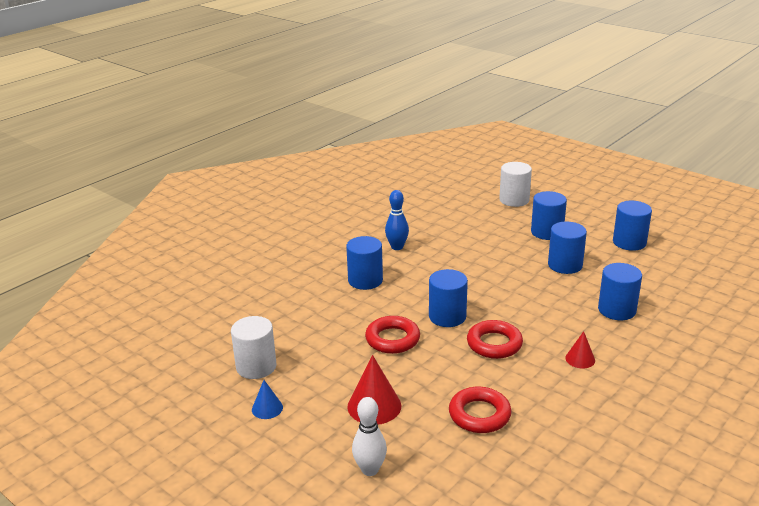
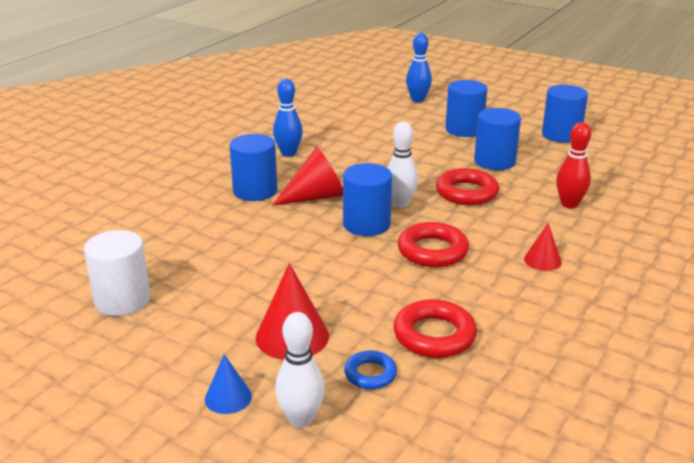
camera: 10 degrees left, 0 degrees up
(267, 408) = (143, 351): blue cone -> blue cone (228, 397)
(392, 339) = (302, 254): red ring -> red ring (466, 193)
(412, 289) = (316, 197): none -> red cone
(425, 441) = (370, 374): none -> blue ring
(478, 299) = (400, 203): none -> white bowling pin
(514, 200) = (418, 100): white cylinder -> blue bowling pin
(617, 310) = (569, 204): blue cylinder -> red bowling pin

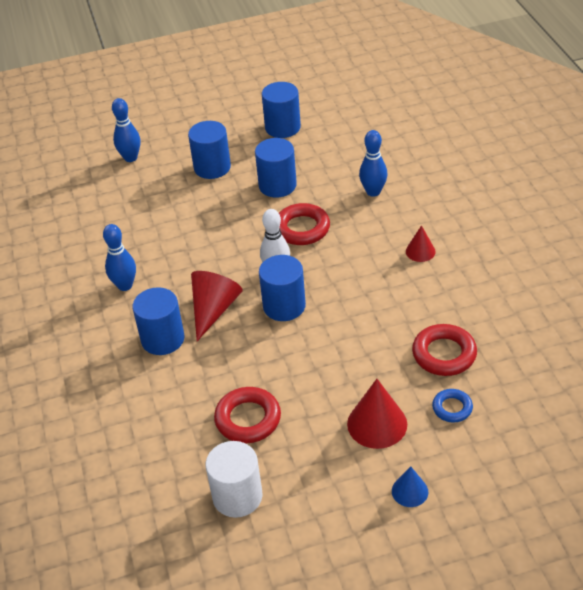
camera: 45 degrees left, 15 degrees up
(301, 419) = (463, 466): white bowling pin -> none
(432, 251) = (354, 294): red ring -> red ring (248, 419)
(569, 204) = (373, 192): red bowling pin -> blue bowling pin

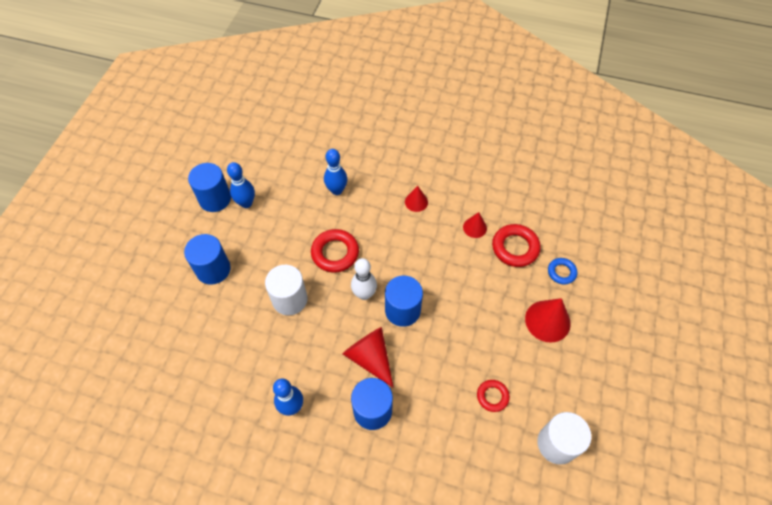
camera: 60 degrees left, 15 degrees up
(130, 158) = (142, 319): blue bowling pin -> blue bowling pin (246, 203)
(226, 227) = (290, 299): none -> white cylinder
(248, 419) = (492, 396): red ring -> red ring, size x0.60
(277, 185) = (275, 240): blue cylinder -> none
(409, 491) = (612, 337): blue cone -> none
(436, 310) = (475, 227): none -> red cone

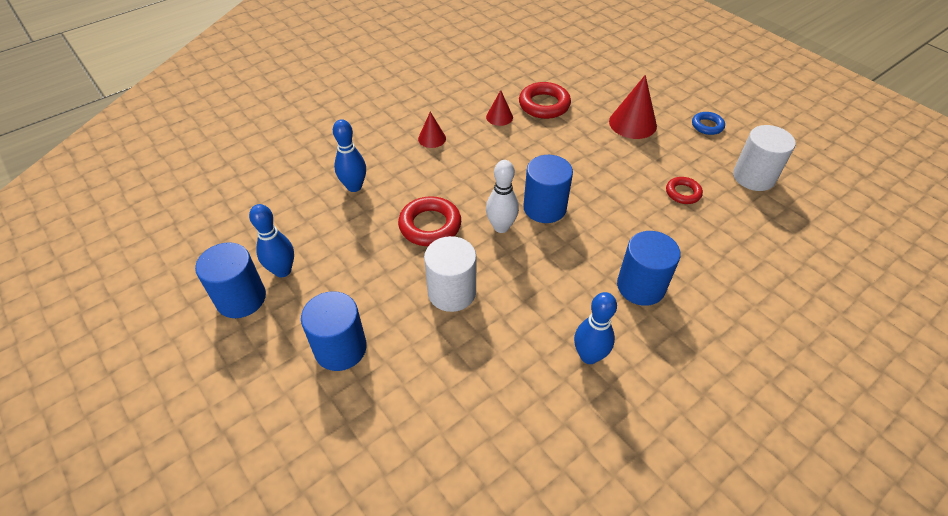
camera: 55 degrees left, 10 degrees down
(370, 357) = (578, 258): red cone -> none
(561, 272) = (592, 92): blue ring -> blue ring (707, 126)

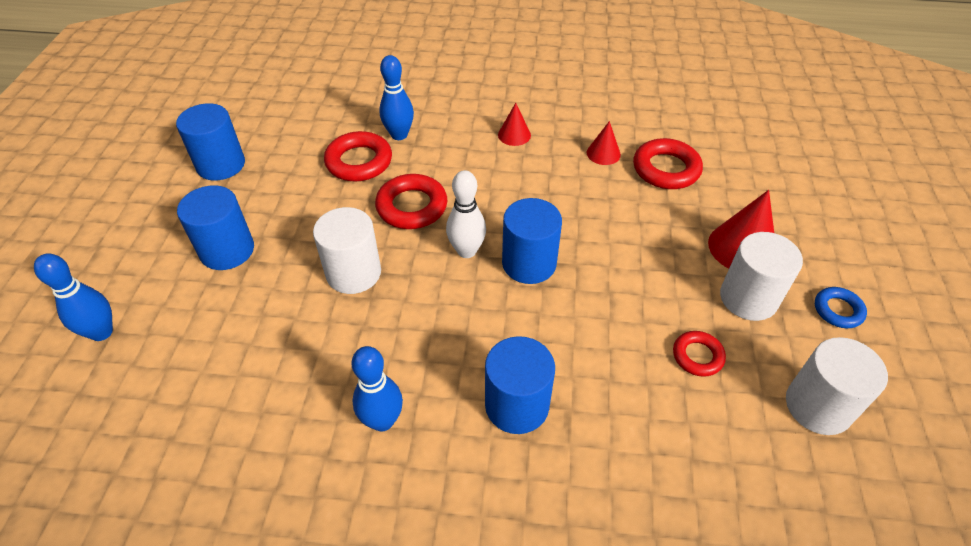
camera: 45 degrees right, 0 degrees up
(282, 271) = (269, 164): blue bowling pin -> blue bowling pin (101, 332)
(351, 222) = (359, 162): none -> red ring
(667, 147) = (748, 298): none -> white cylinder

